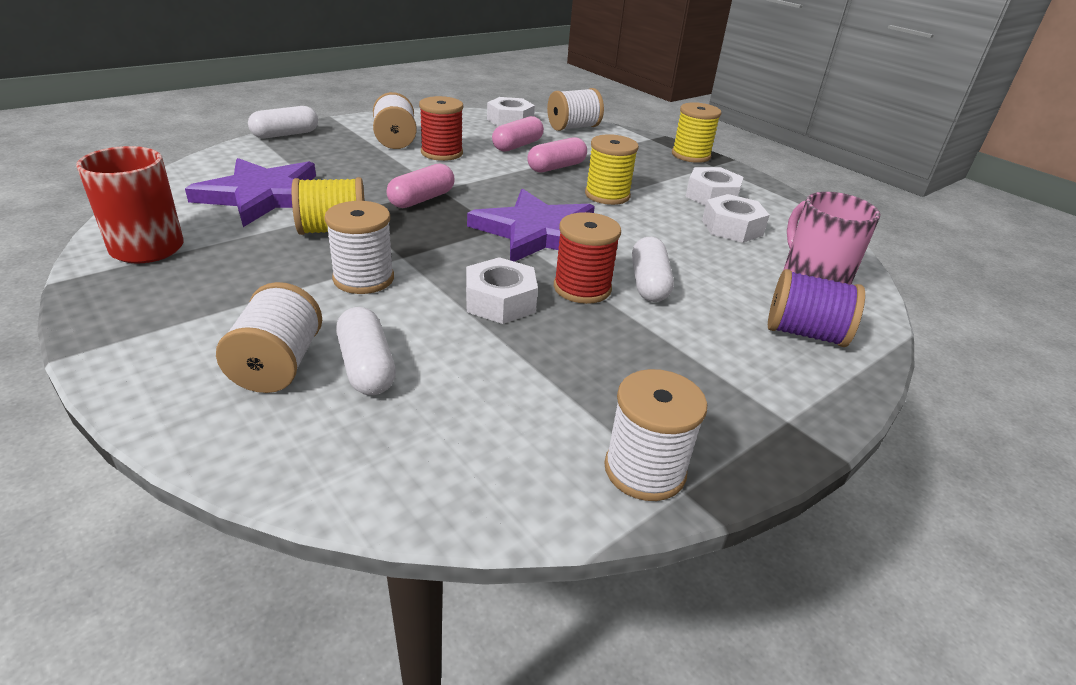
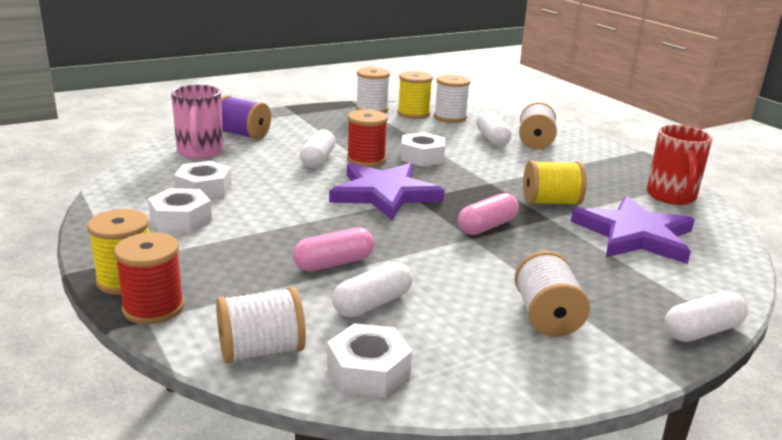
camera: 170 degrees left, 10 degrees down
(363, 278) = (511, 172): white spool -> white spool (450, 117)
(442, 153) = (477, 290): red spool -> red spool (153, 308)
(517, 146) = (372, 304): pink capsule -> white capsule
(607, 195) = (297, 224): yellow spool -> yellow spool (413, 113)

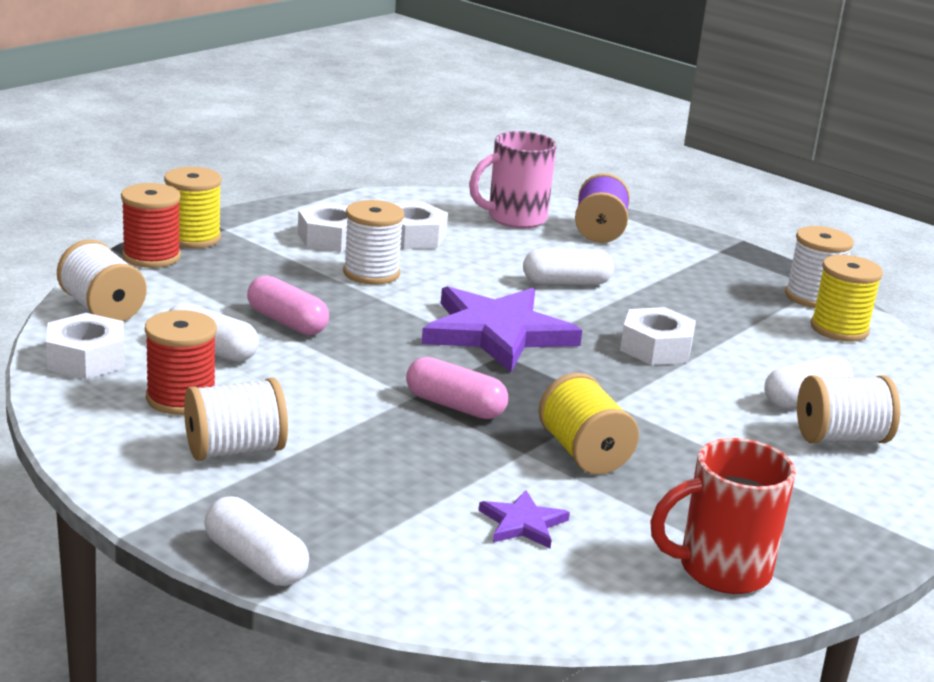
camera: 70 degrees right, 0 degrees up
(366, 160) = (600, 311): red spool -> red spool (181, 398)
(450, 117) = (864, 359): white spool -> white spool (371, 273)
(634, 235) = (523, 523): purple star -> purple star, size x0.46

